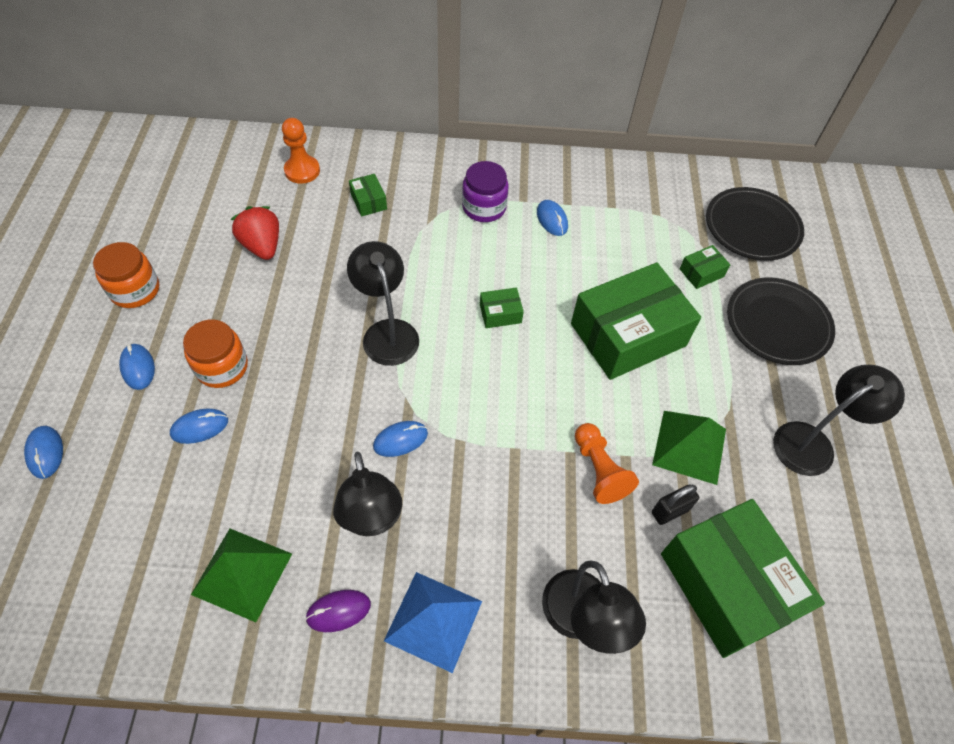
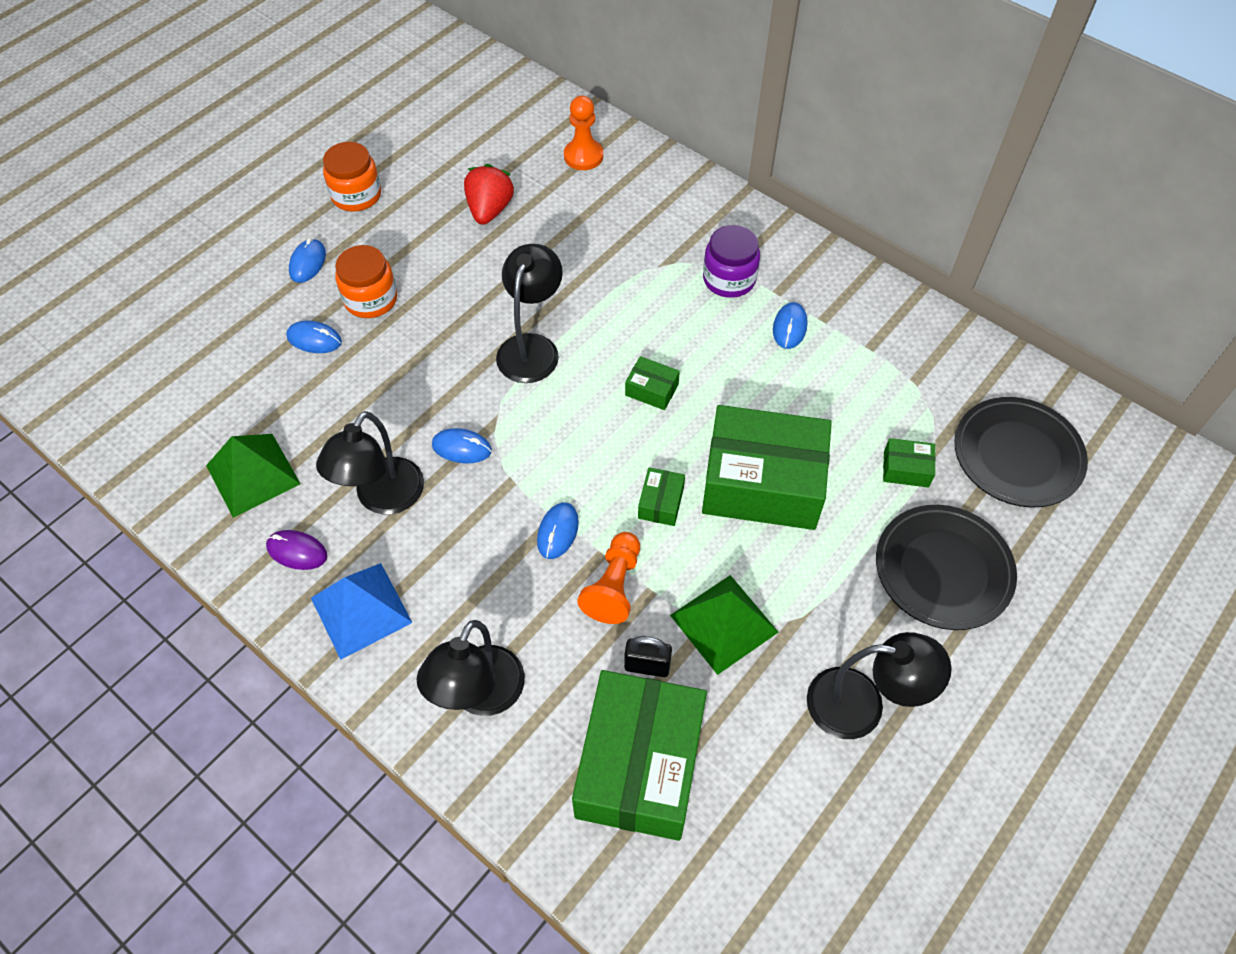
camera: 40 degrees right, 0 degrees up
(45, 453) = (193, 293): blue mouse -> blue mouse (558, 532)
(368, 201) = (620, 216): green box -> green box (661, 503)

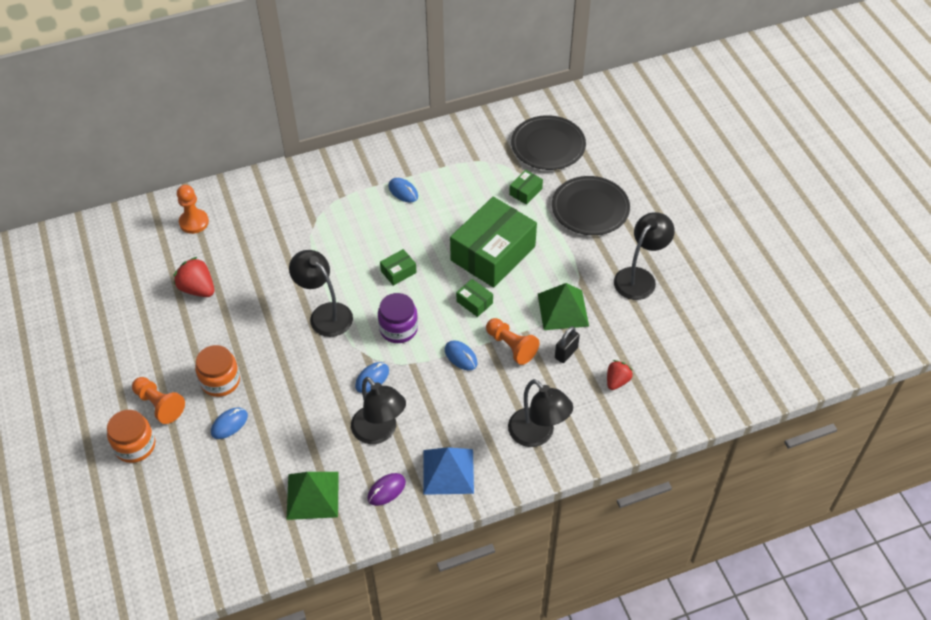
camera: 60 degrees left, 5 degrees down
(308, 263) = (159, 405): blue mouse -> orange pawn
(356, 195) = (121, 355): orange jar -> orange jar (135, 446)
(639, 765) = (617, 381): green box -> red strawberry
(729, 279) = (349, 200): purple jar -> purple jar (398, 329)

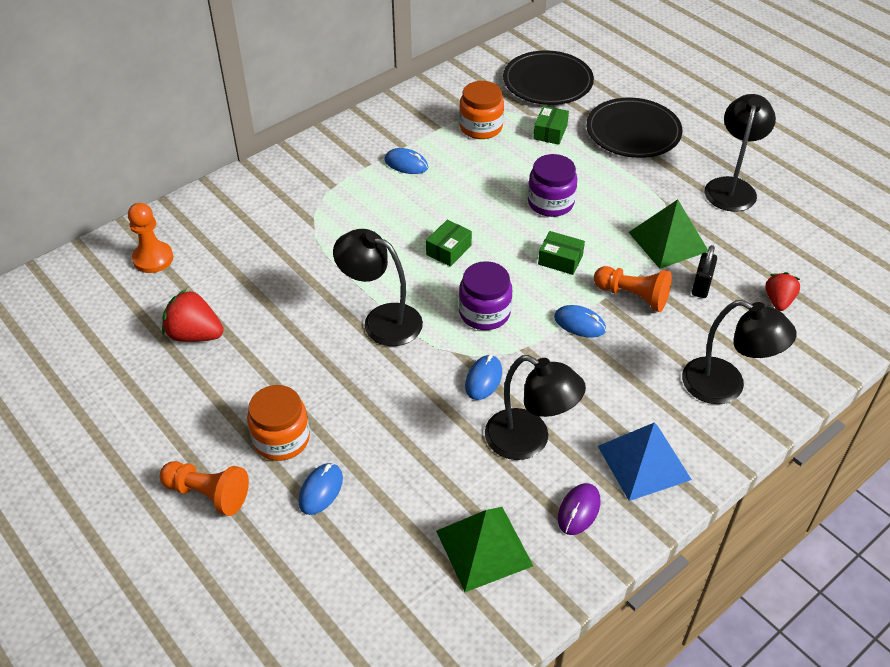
camera: 20 degrees left, 5 degrees down
(135, 446) = (196, 559): orange jar -> orange jar (481, 127)
(493, 253) = (550, 203): green box -> purple jar

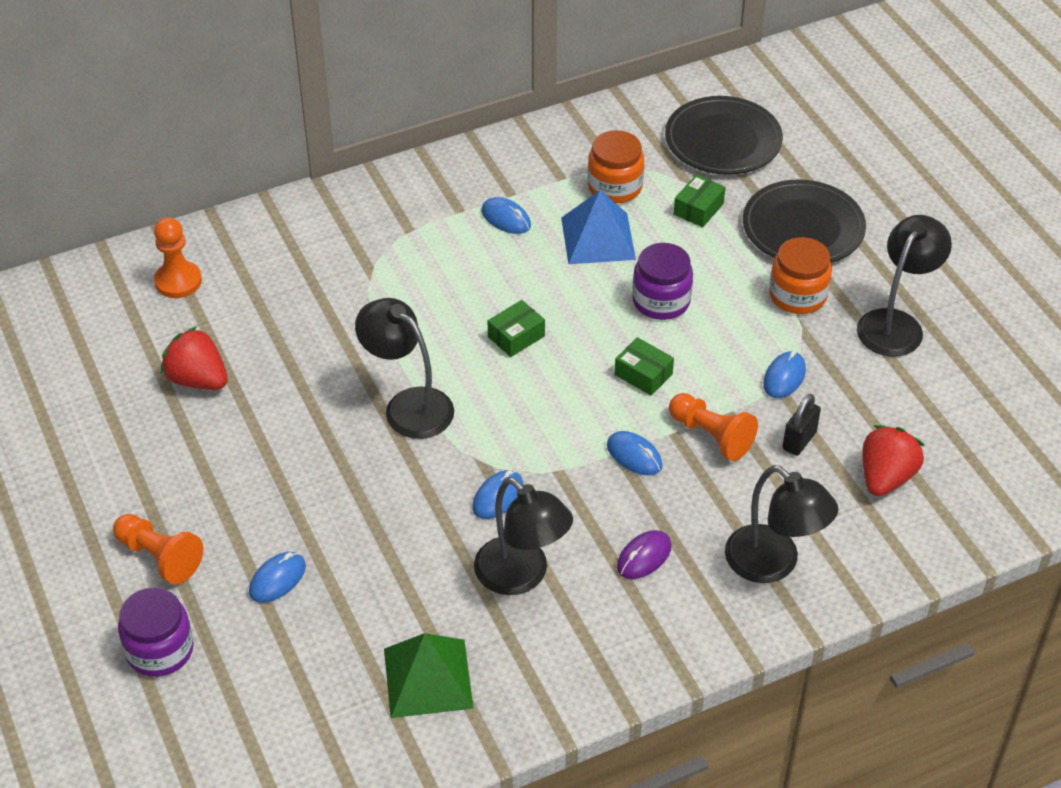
camera: 15 degrees right, 0 degrees up
(281, 439) = (254, 515): orange jar -> orange jar (797, 295)
(484, 313) = (529, 420): purple jar -> purple jar (160, 650)
(579, 510) = (546, 663): purple mouse -> purple mouse (644, 557)
(644, 462) = (640, 628): blue pyramid -> blue pyramid (598, 238)
(668, 241) = (784, 377): green pyramid -> blue mouse
(778, 301) = (885, 477): red strawberry -> red strawberry, size x1.50

